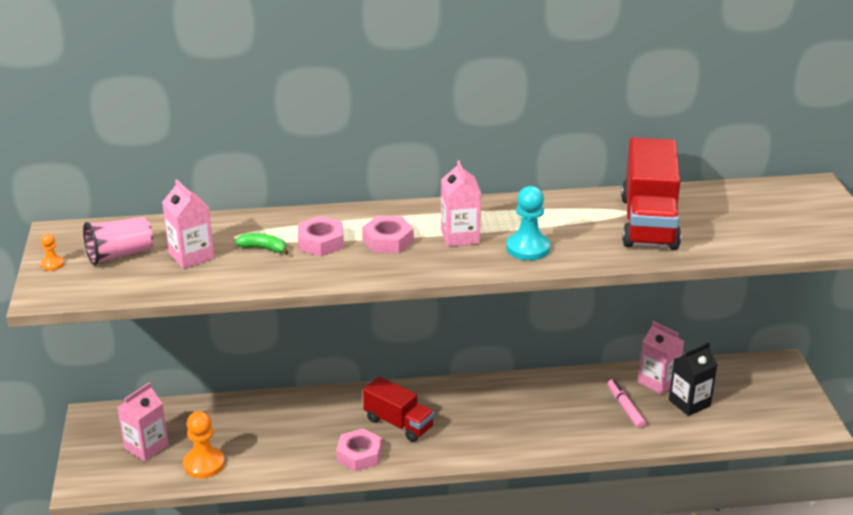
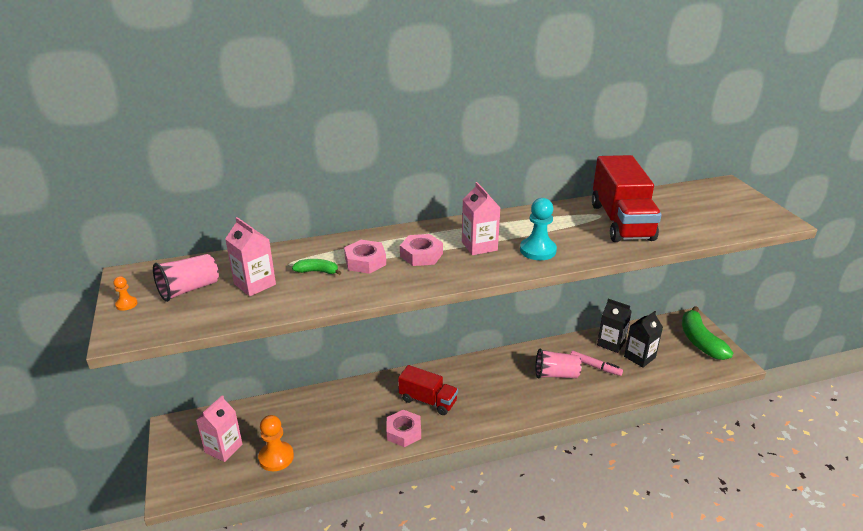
camera: 10 degrees left, 0 degrees up
(570, 412) = (556, 374): none -> pink cup
(625, 408) = (595, 366): pink marker -> pink marker turned 150 degrees clockwise
(658, 382) = (611, 343): pink carton -> black carton
(781, 392) = (700, 341): none -> green banana

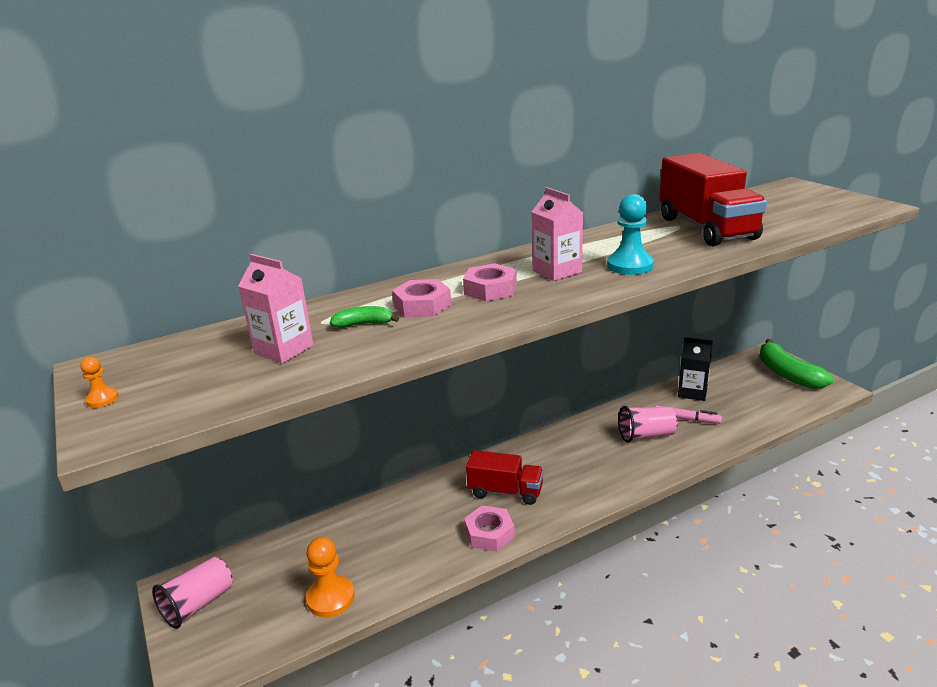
camera: 10 degrees left, 5 degrees down
(189, 289) = (191, 369): pink cup -> pink cup (198, 604)
(223, 448) = (253, 601): pink carton -> none
(639, 357) = (731, 401): black carton -> none

